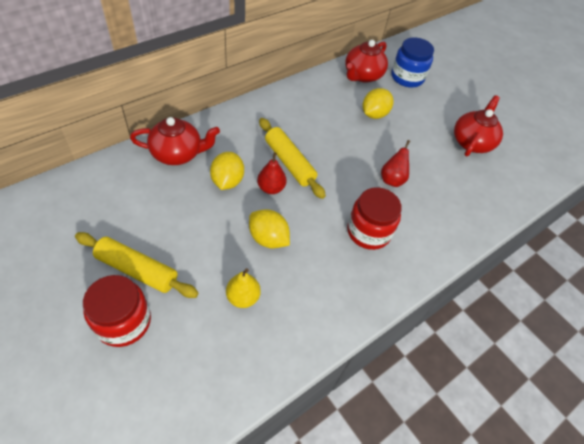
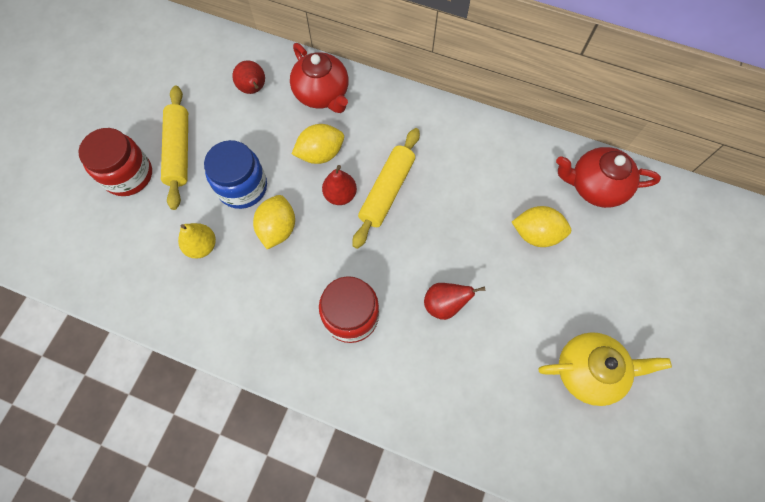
camera: 65 degrees right, 15 degrees up
(130, 190) = (254, 89): none -> red pear
(407, 77) = (643, 238): blue jar -> blue jar (242, 187)
(472, 142) = (589, 371): red teapot -> yellow teapot

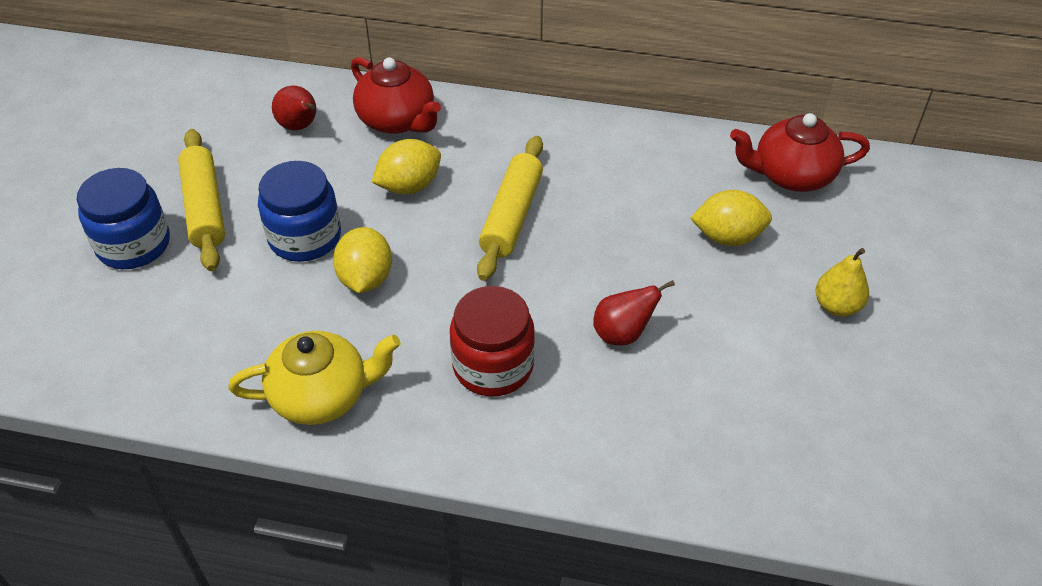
camera: 10 degrees left, 20 degrees down
(128, 175) = (134, 244): red jar -> blue jar
(202, 246) = (258, 313): yellow pear -> yellow pear (836, 306)
(340, 195) = (447, 228): red pear -> none
(589, 371) = (842, 382): yellow teapot -> yellow teapot (321, 396)

